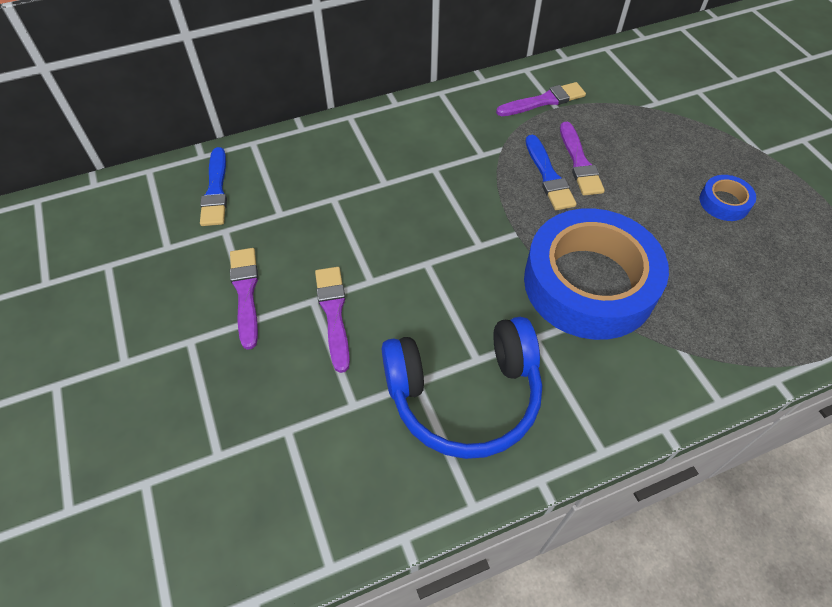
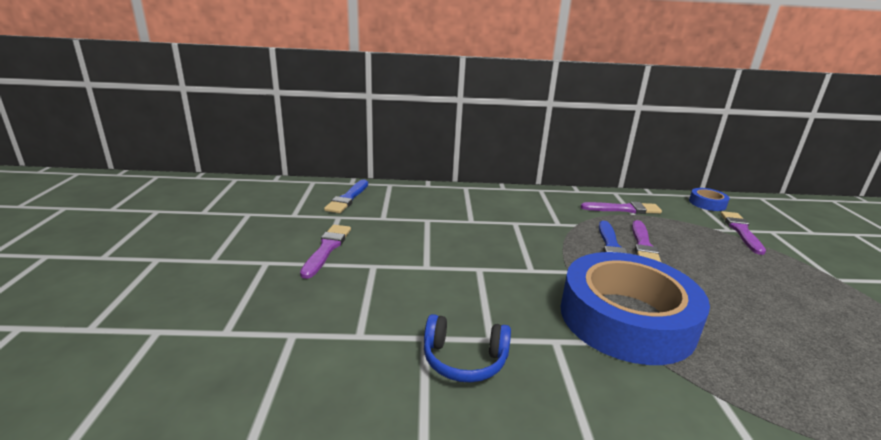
camera: 20 degrees right, 30 degrees down
(333, 313) = (384, 276): purple brush -> purple brush (741, 231)
(464, 395) = (464, 360): blue headphones -> blue headphones, size x0.56
(724, 202) = (789, 301): blue tape -> blue tape (707, 203)

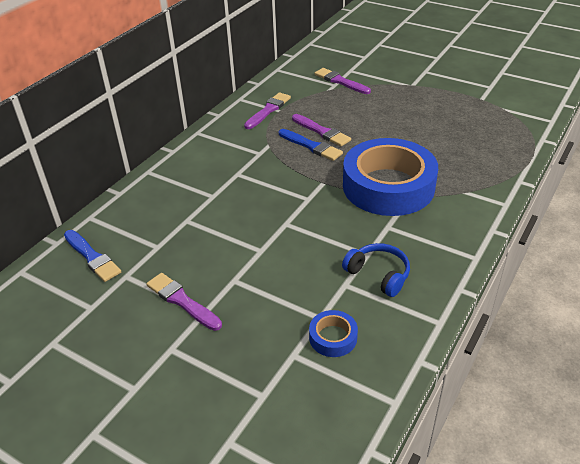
camera: 55 degrees left, 15 degrees up
(464, 360) = (378, 275): blue headphones -> blue headphones turned 90 degrees counterclockwise
(707, 203) = (296, 70): blue tape -> blue tape (333, 337)

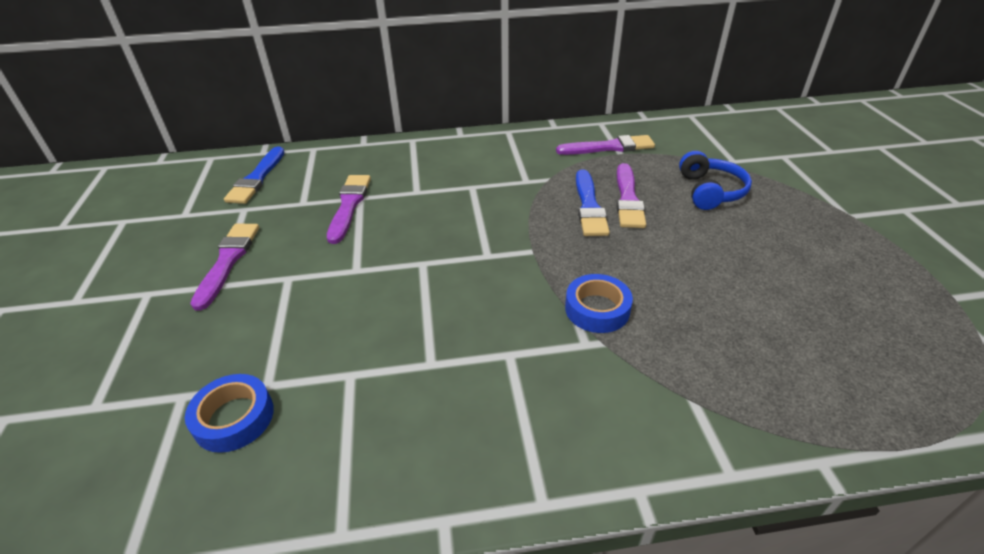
camera: 50 degrees right, 0 degrees up
(340, 81) = (747, 161): purple brush -> purple brush (349, 205)
(378, 275) = (396, 399): blue headphones -> blue headphones (710, 191)
(388, 186) = (597, 309): blue tape -> blue tape, size x0.41

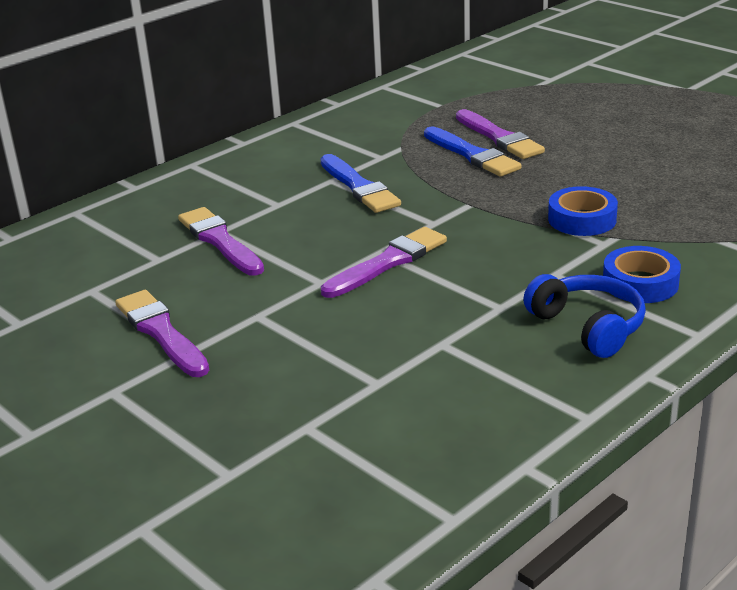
camera: 35 degrees left, 10 degrees down
(234, 418) = (385, 412): blue tape -> blue tape (640, 283)
(257, 178) = (53, 261): blue brush -> blue brush (359, 187)
(609, 147) = (422, 103): purple brush -> purple brush (388, 262)
(710, 191) = (561, 108): blue headphones -> blue headphones (588, 326)

